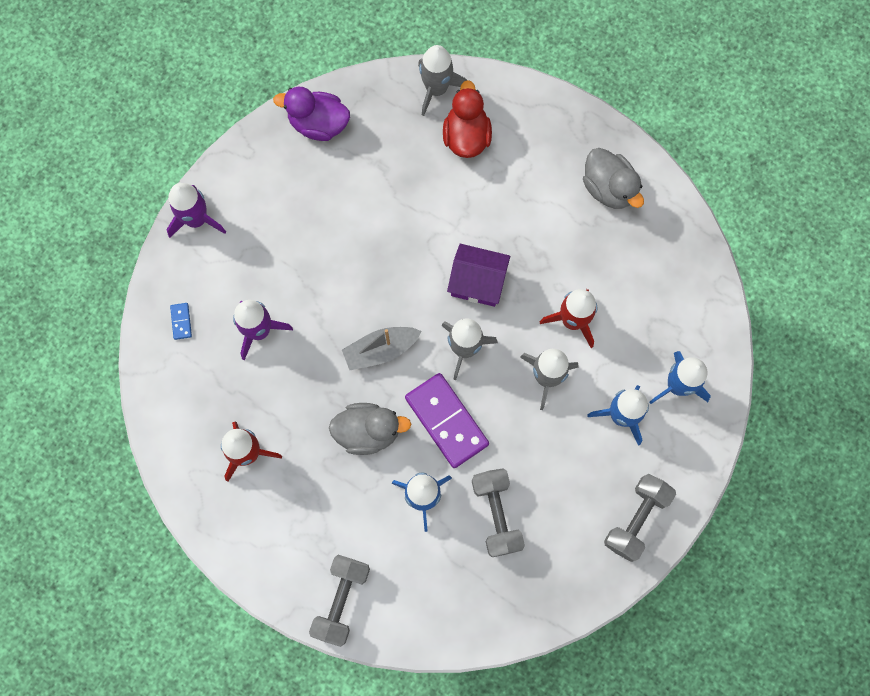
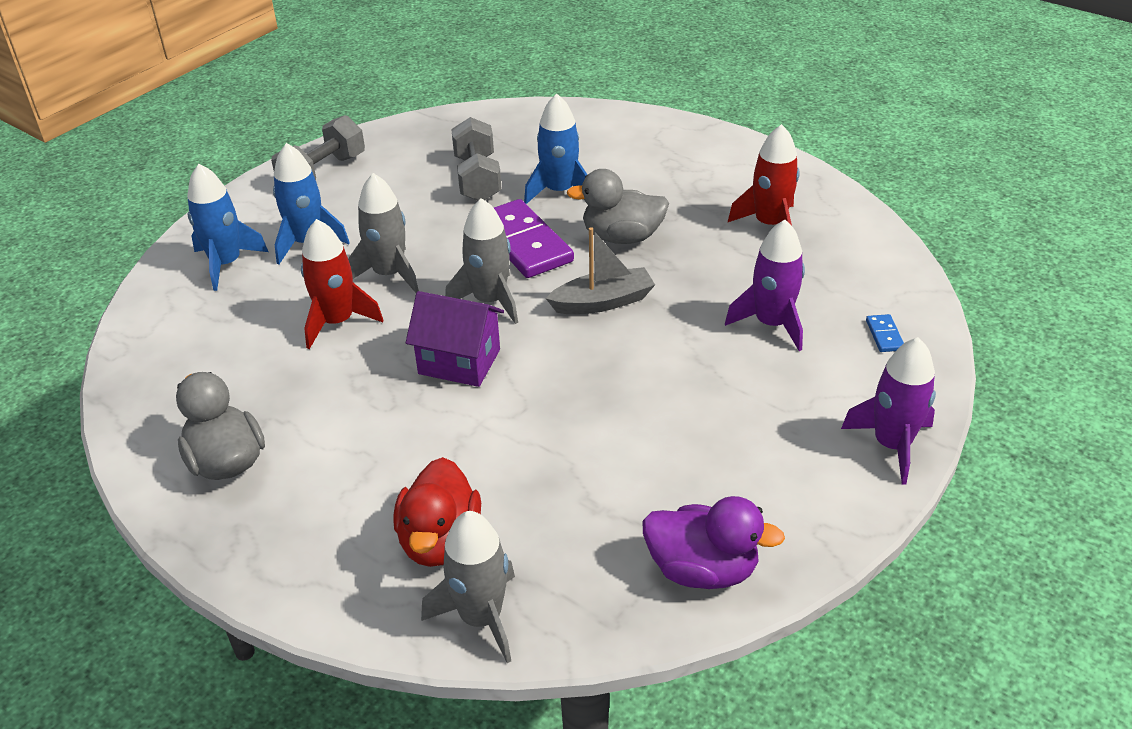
camera: 175 degrees left, 35 degrees down
(341, 600) = (653, 132): grey dumbbell -> none

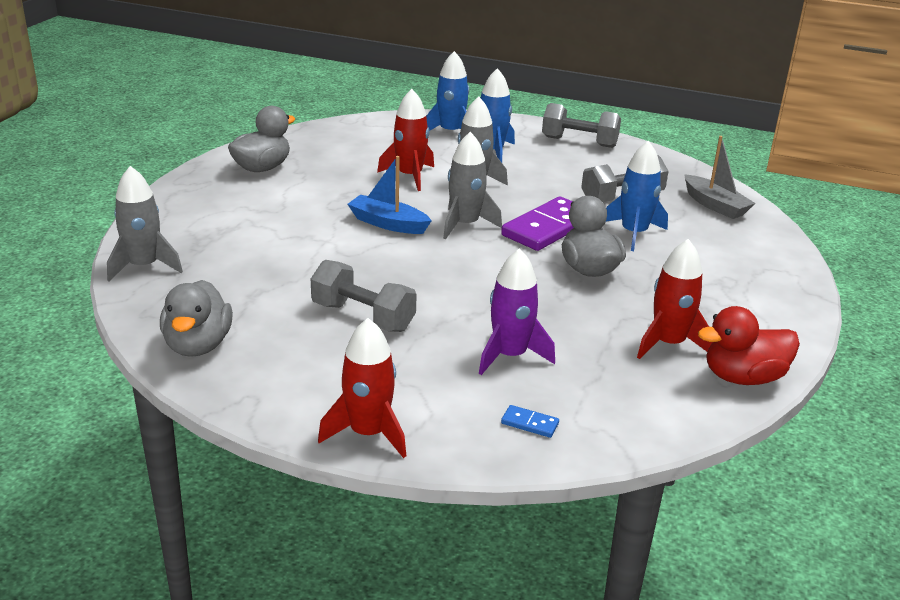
camera: 70 degrees right, 10 degrees down
(440, 540) = (209, 243): red duck -> red duck (743, 377)
(459, 362) = (388, 224): purple house -> blue boat
(602, 302) = (491, 271): grey boat -> grey boat (714, 205)
(672, 416) = (363, 317): none -> grey dumbbell
(702, 569) = (198, 345): purple duck -> grey duck
(884, 335) = (530, 423): blue domino -> blue domino turned 45 degrees clockwise
(892, 445) = (368, 433): purple rocket -> red rocket

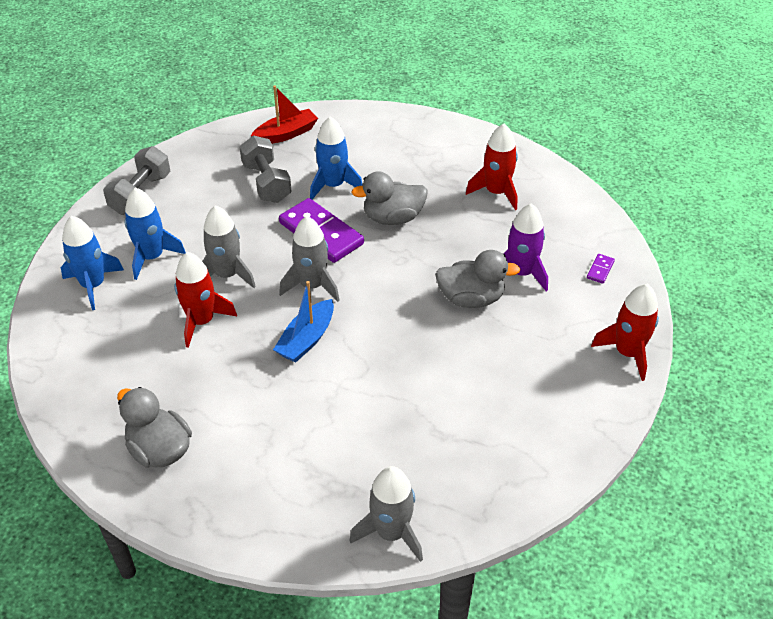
camera: 85 degrees left, 15 degrees up
(198, 345) = (529, 468): grey duck -> grey duck (471, 299)
(363, 317) = (474, 357): grey dumbbell -> none
(530, 423) = (600, 270): blue domino -> purple domino
(714, 205) = (286, 134): grey boat -> red boat
(743, 377) = (532, 166): red duck -> none

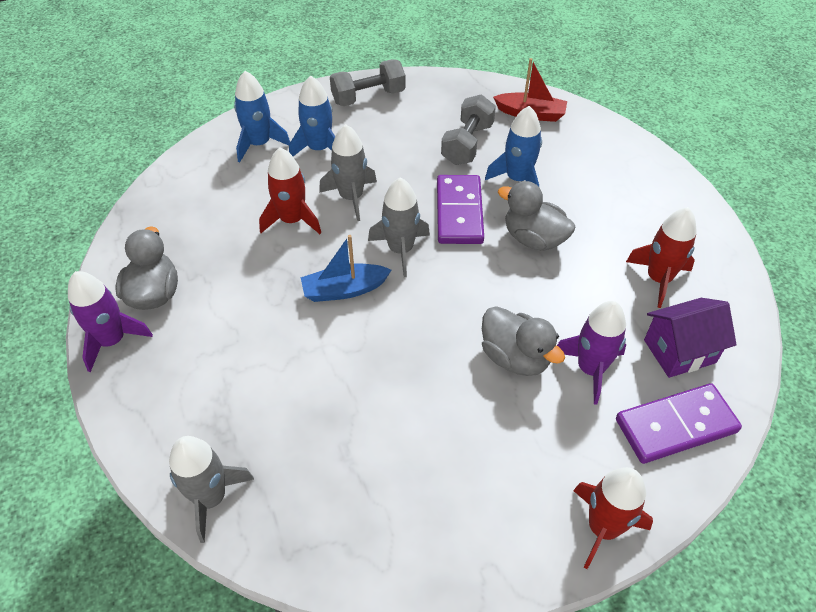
camera: 45 degrees right, 5 degrees up
(172, 505) = (112, 341): none -> purple rocket
(555, 227) = (679, 351): none -> purple house
(600, 270) = (675, 425): purple domino -> purple domino, size x2.42

